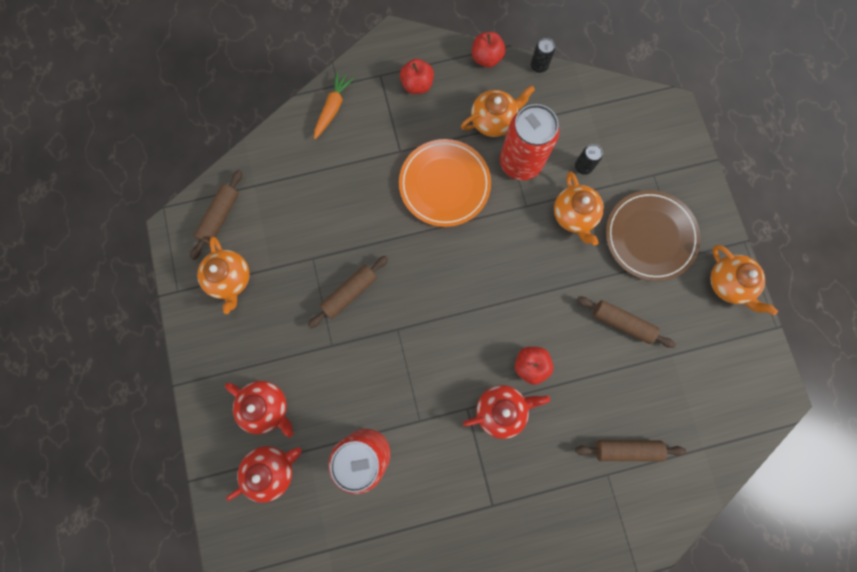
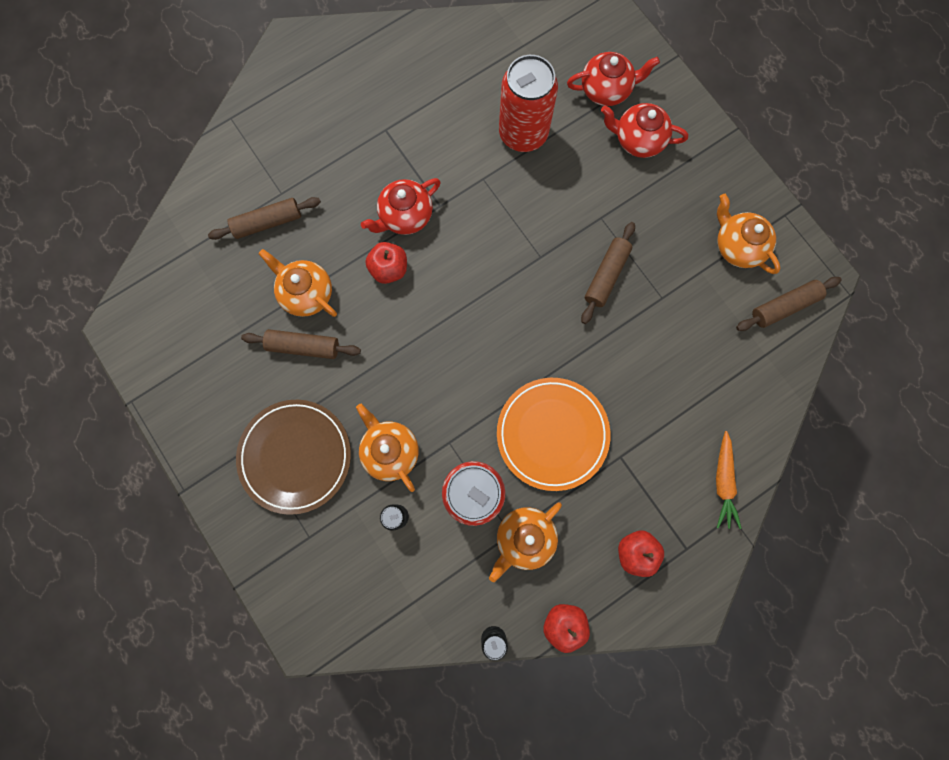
camera: 160 degrees right, 0 degrees up
(220, 217) = (784, 306): brown rolling pin -> brown rolling pin turned 60 degrees clockwise
(271, 469) = (606, 90): red teapot -> red teapot turned 135 degrees counterclockwise
(728, 283) = (193, 432): orange teapot -> orange teapot (306, 293)

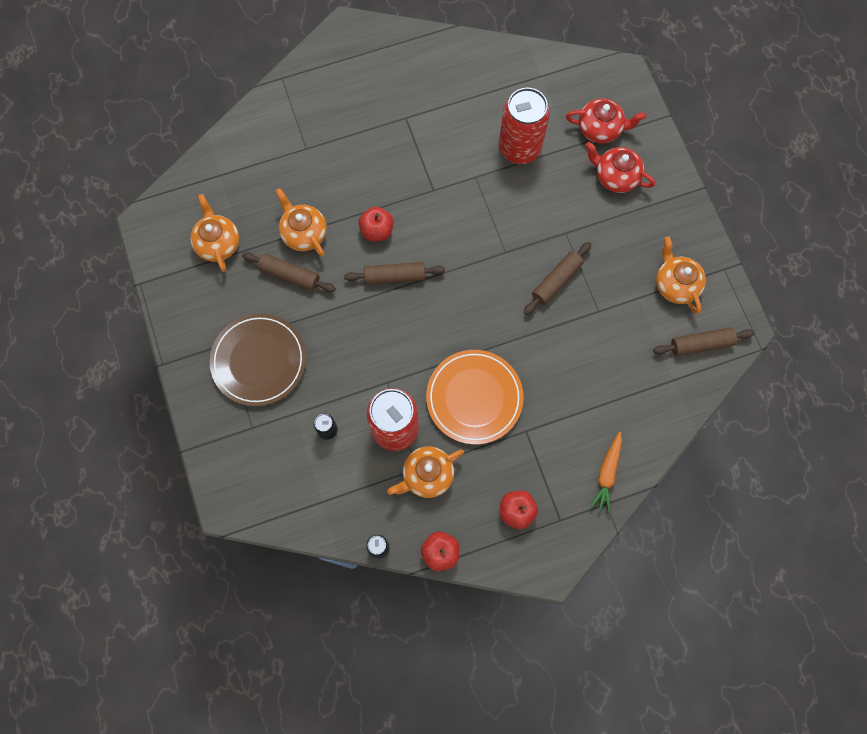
camera: 15 degrees right, 5 degrees down
(268, 222) = (288, 169): brown rolling pin -> brown rolling pin (395, 276)
(390, 451) = (336, 376): orange teapot -> orange teapot (218, 243)
(405, 216) = (402, 191): red teapot -> none

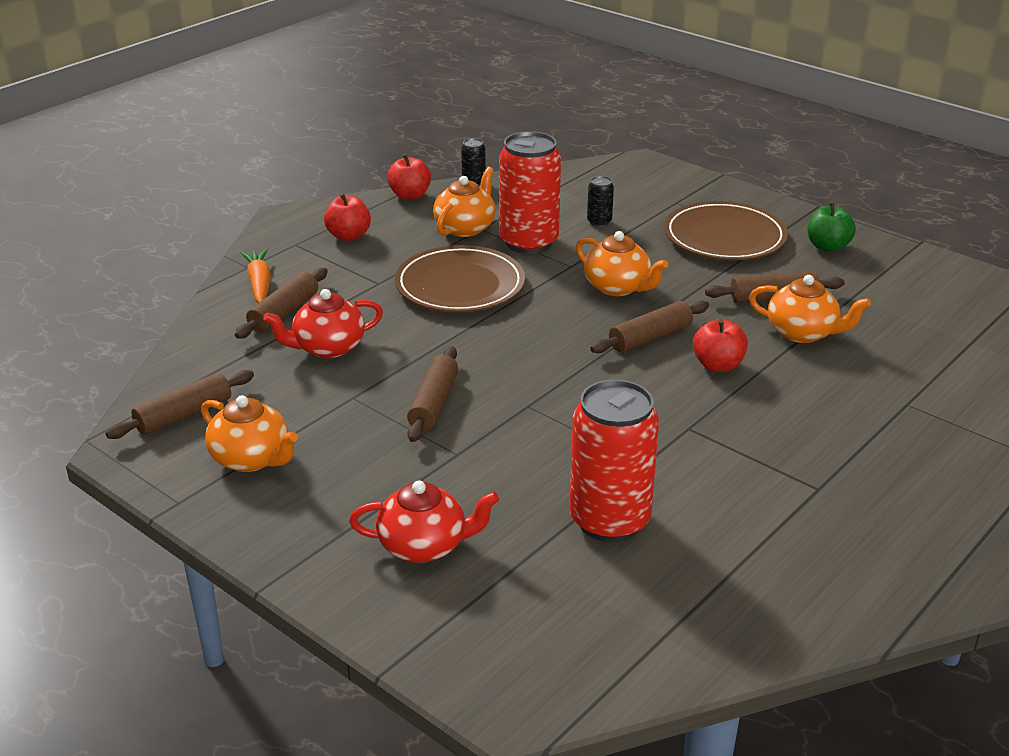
camera: 150 degrees right, 40 degrees down
(203, 311) = (827, 246): none -> green apple
(218, 243) = (886, 293): orange teapot -> orange teapot (618, 287)
(474, 398) = (460, 285): orange plate -> brown plate
(600, 129) = (495, 600): red teapot -> red teapot (328, 348)
(604, 426) = (284, 313): none -> brown rolling pin

